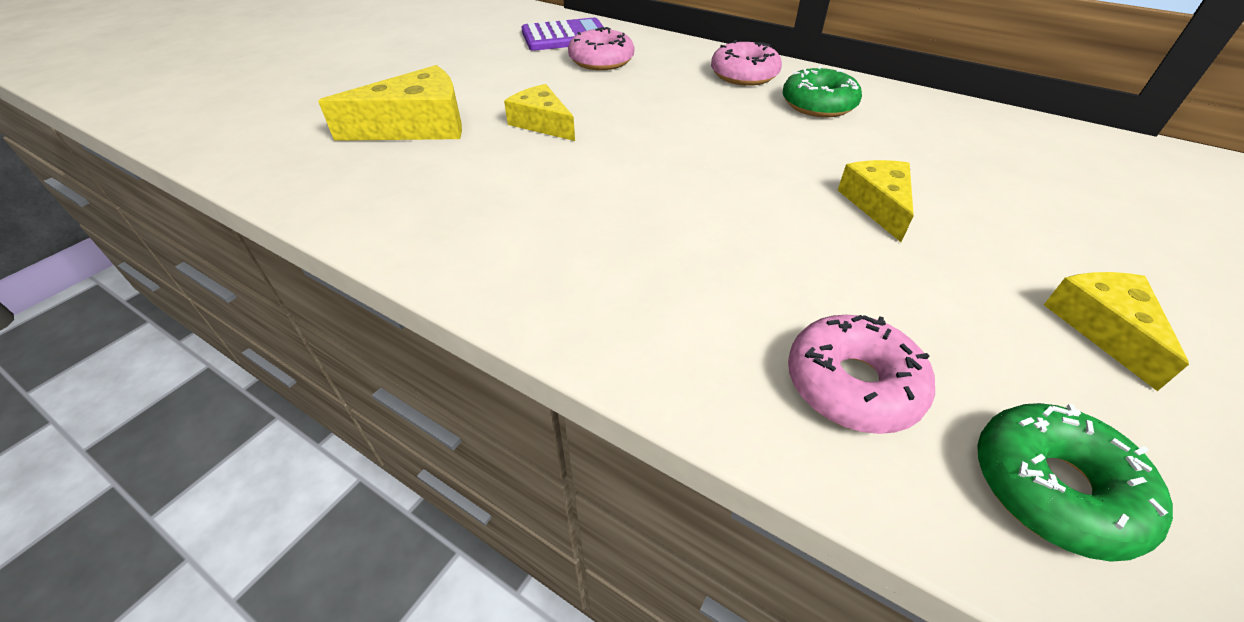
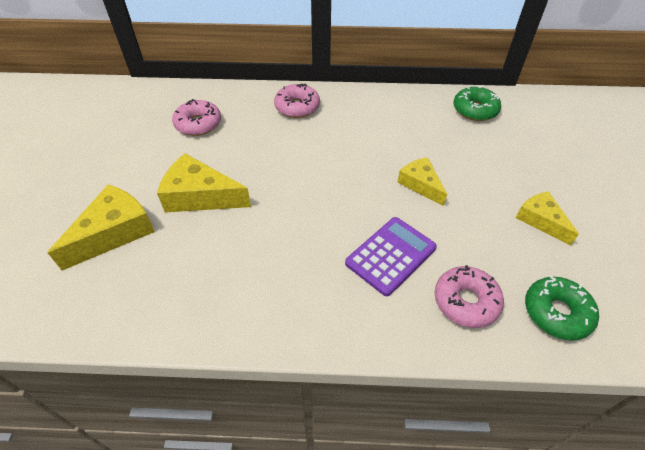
camera: 30 degrees left, 5 degrees up
(542, 123) = (200, 196): yellow cheese -> yellow cheese, size x1.57
(565, 36) = (155, 108): purple calculator -> purple calculator (390, 255)
(818, 104) = (352, 118): green donut -> green donut (475, 110)

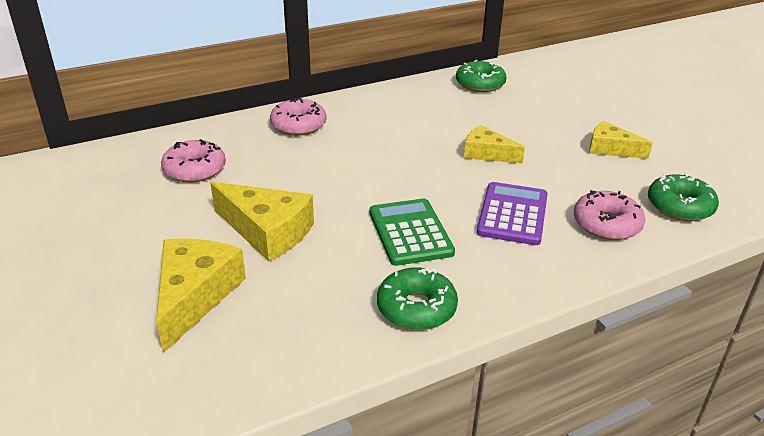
camera: 30 degrees left, 15 degrees down
(200, 196) = (267, 231): yellow cheese -> yellow cheese turned 135 degrees counterclockwise
(241, 313) = (416, 308): none -> green donut
(295, 239) = (410, 232): none -> green calculator

